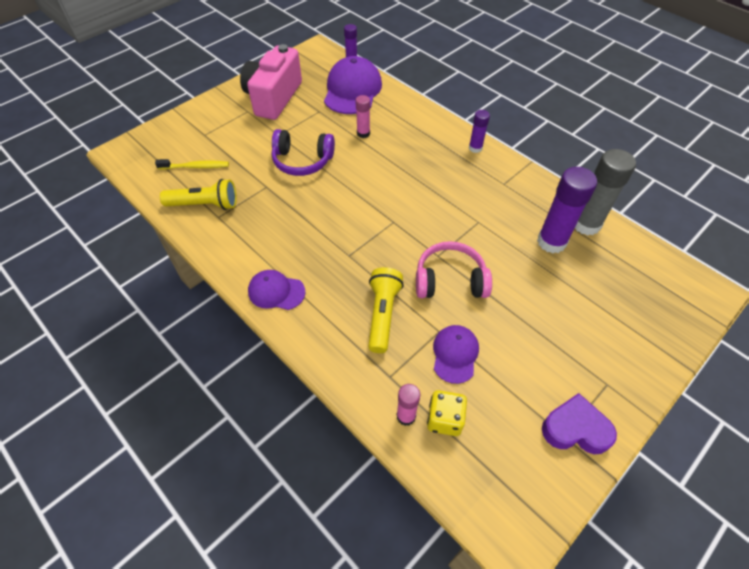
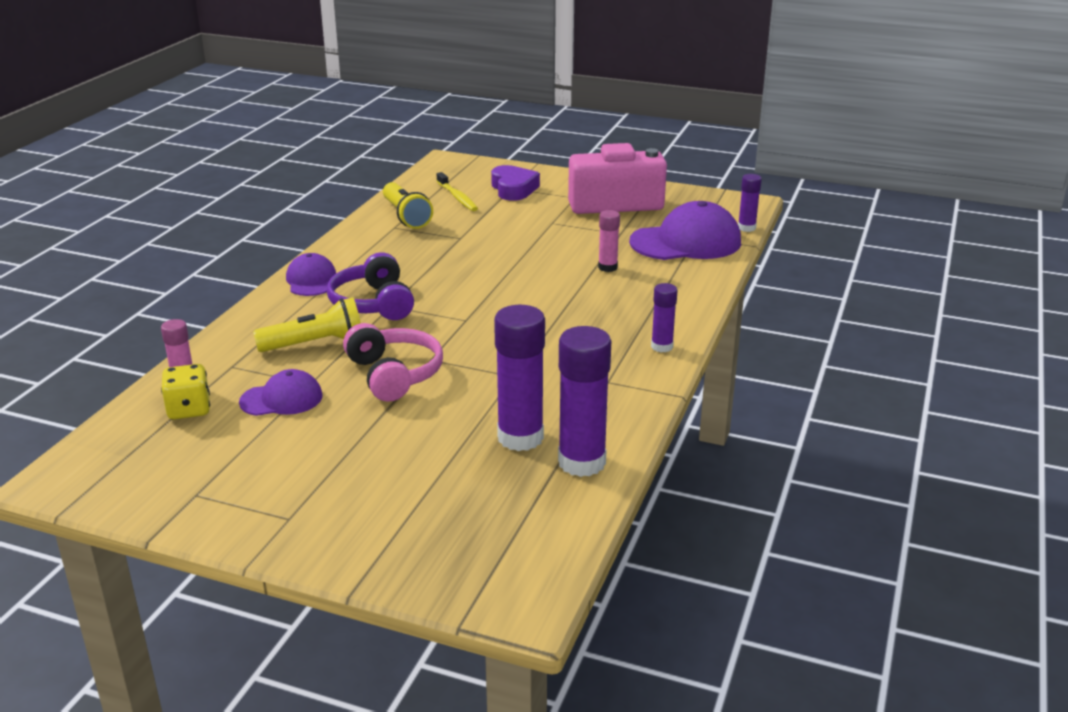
camera: 65 degrees right, 25 degrees down
(302, 161) = (520, 245): purple headphones -> purple headphones (373, 303)
(575, 429) = (208, 501): purple heart -> purple heart (513, 189)
(586, 224) = (582, 462): grey glue stick -> purple glue stick

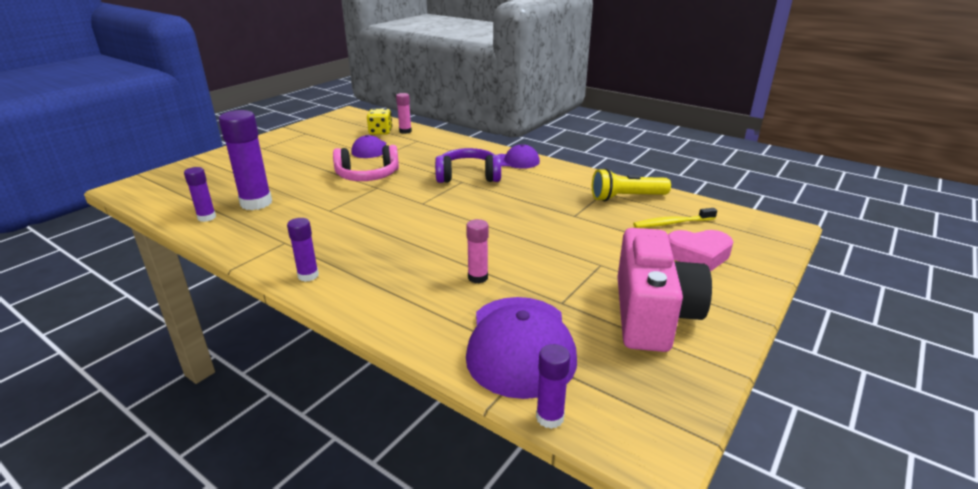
camera: 105 degrees right, 0 degrees up
(315, 343) = (425, 158): yellow flashlight -> none
(513, 189) = (698, 255): purple heart -> pink heart
(582, 462) = (207, 217): purple glue stick -> purple glue stick, size x0.54

